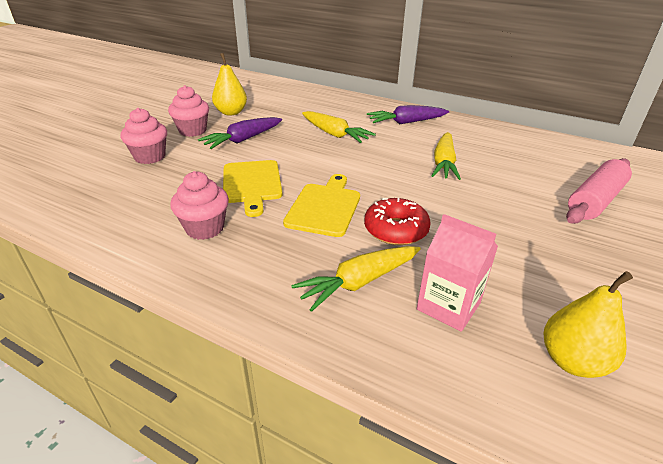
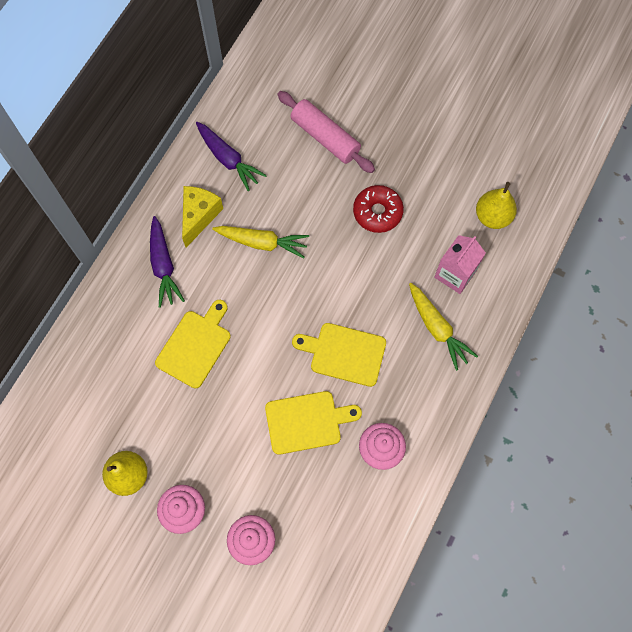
camera: 90 degrees left, 35 degrees up
(243, 140) = (209, 447): purple carrot -> purple carrot (228, 159)
(334, 134) = (195, 346): yellow carrot -> yellow cutting board
(395, 230) = (374, 298): red donut -> red donut (377, 212)
(459, 135) = (199, 216): none -> yellow cheese

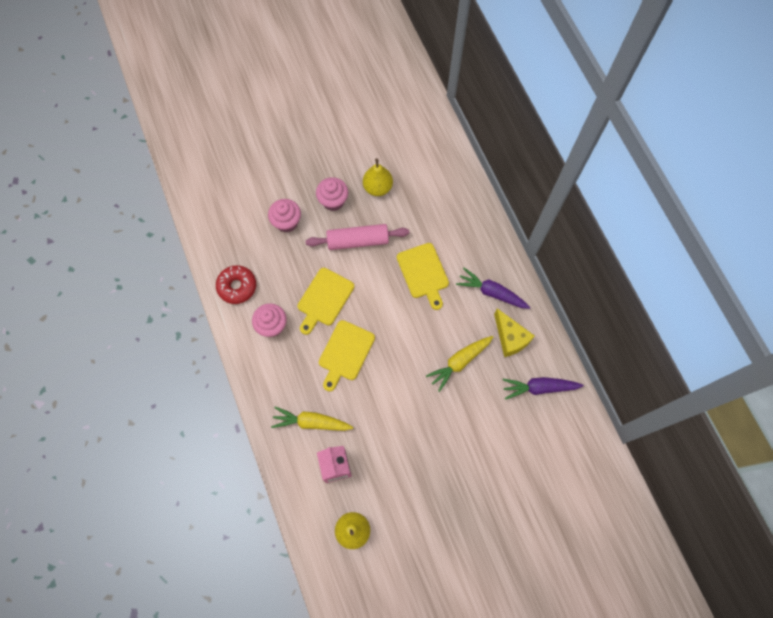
camera: 130 degrees right, 0 degrees up
(325, 138) = (506, 466): pink rolling pin -> pink rolling pin (358, 241)
(344, 353) = (345, 353): yellow cutting board -> yellow cutting board turned 150 degrees clockwise
(377, 212) = (421, 454): red donut -> red donut (237, 286)

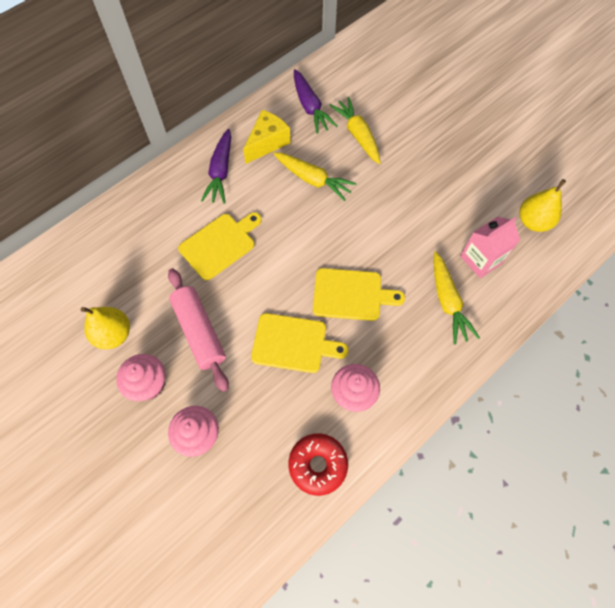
camera: 110 degrees left, 5 degrees down
(494, 418) = (358, 135): none -> yellow carrot

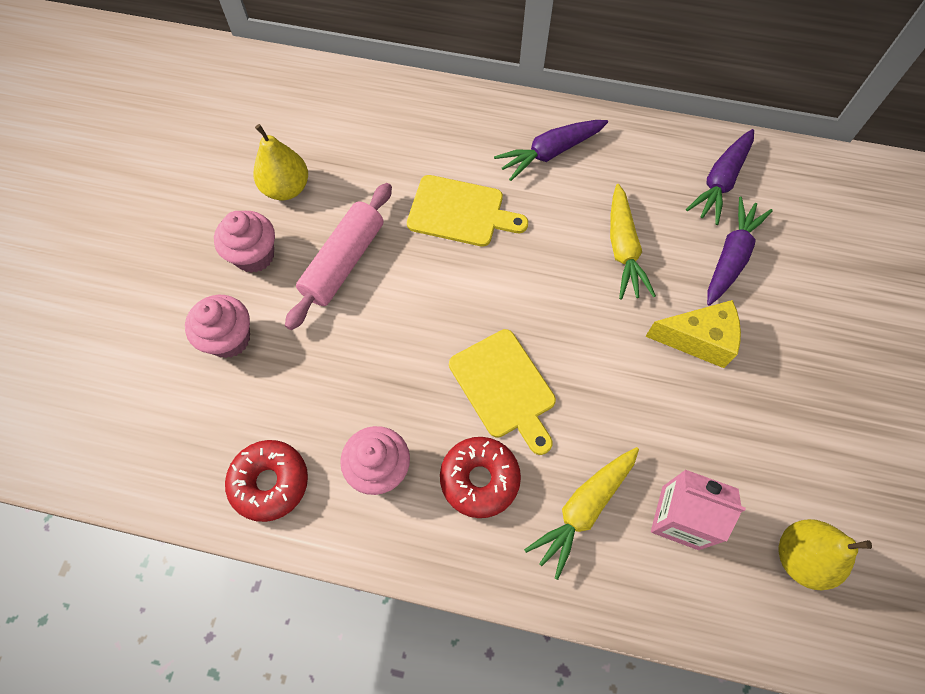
camera: 55 degrees right, 0 degrees up
(267, 143) = (629, 171): yellow cheese -> yellow cheese (698, 339)
(293, 343) = (396, 363): yellow cutting board -> none
(358, 135) = (731, 257): yellow carrot -> purple carrot
(396, 343) = (479, 479): none -> red donut

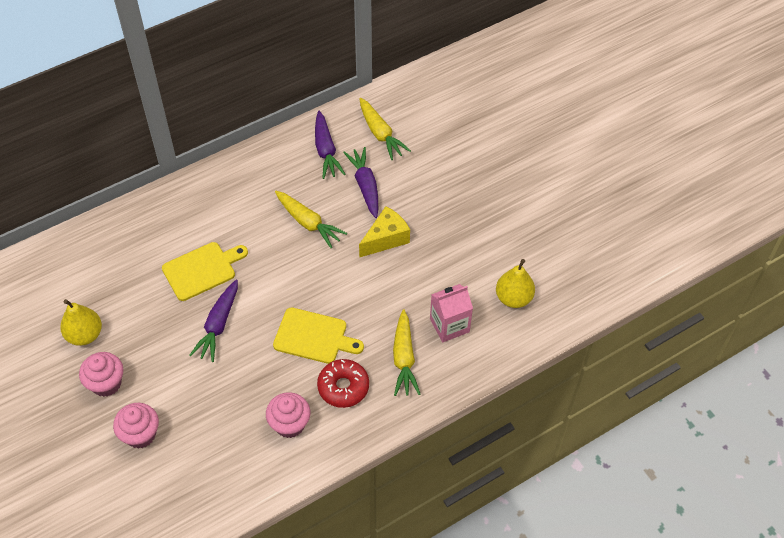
camera: 45 degrees left, 10 degrees down
(270, 482) = (240, 478): red donut -> none
(343, 262) = (163, 346): pink rolling pin -> none
(550, 153) = (220, 201): purple carrot -> purple carrot (218, 325)
(806, 209) = (380, 134): none -> yellow carrot

